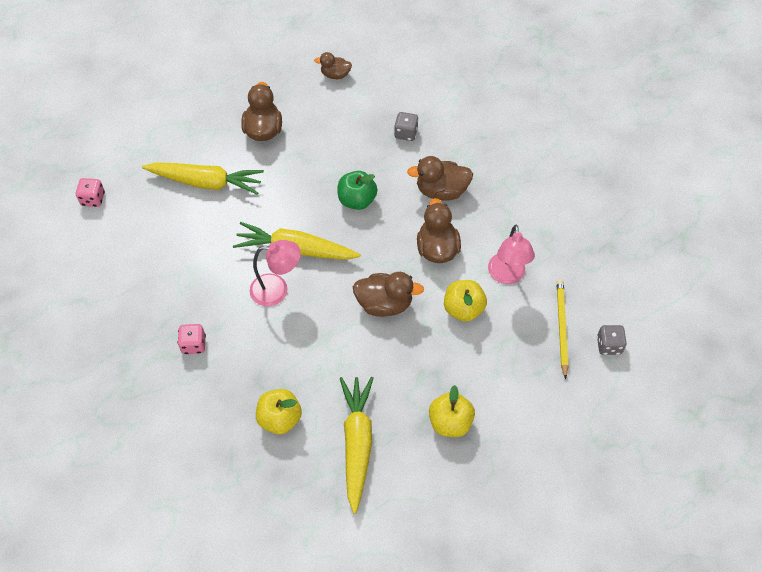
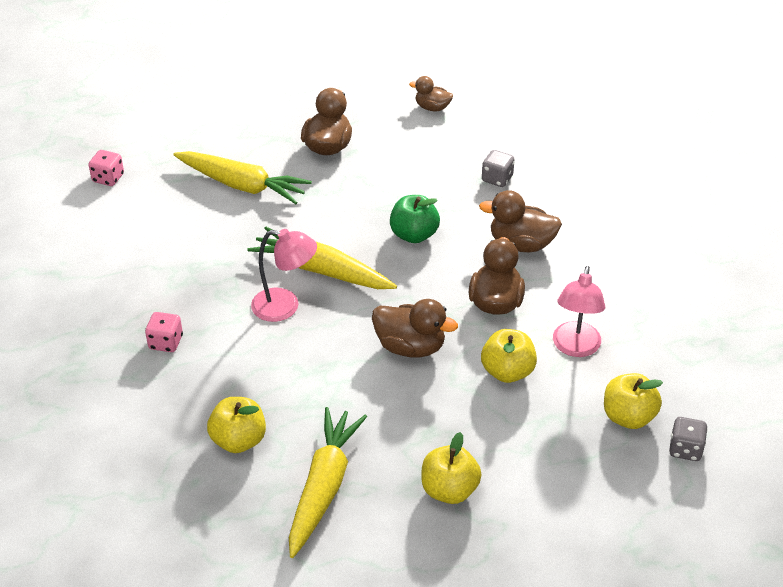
camera: 15 degrees right, 15 degrees down
(561, 327) = (628, 417): yellow pencil -> yellow apple

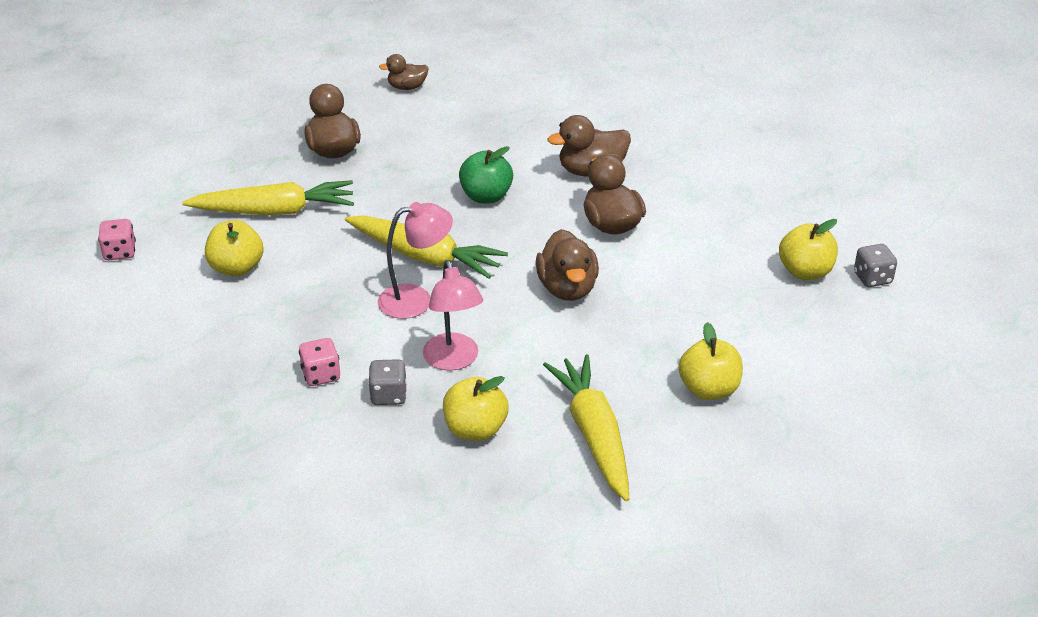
camera: 30 degrees left, 5 degrees down
(322, 271) = (425, 256): yellow carrot -> yellow carrot turned 150 degrees counterclockwise
(410, 347) = (567, 288): brown duck -> brown duck turned 90 degrees clockwise
(497, 179) = (521, 126): grey dice -> grey dice (388, 395)
(507, 371) = (672, 276): yellow apple -> yellow apple (236, 268)
(575, 347) = (713, 235): pink lamp -> pink lamp (453, 360)

